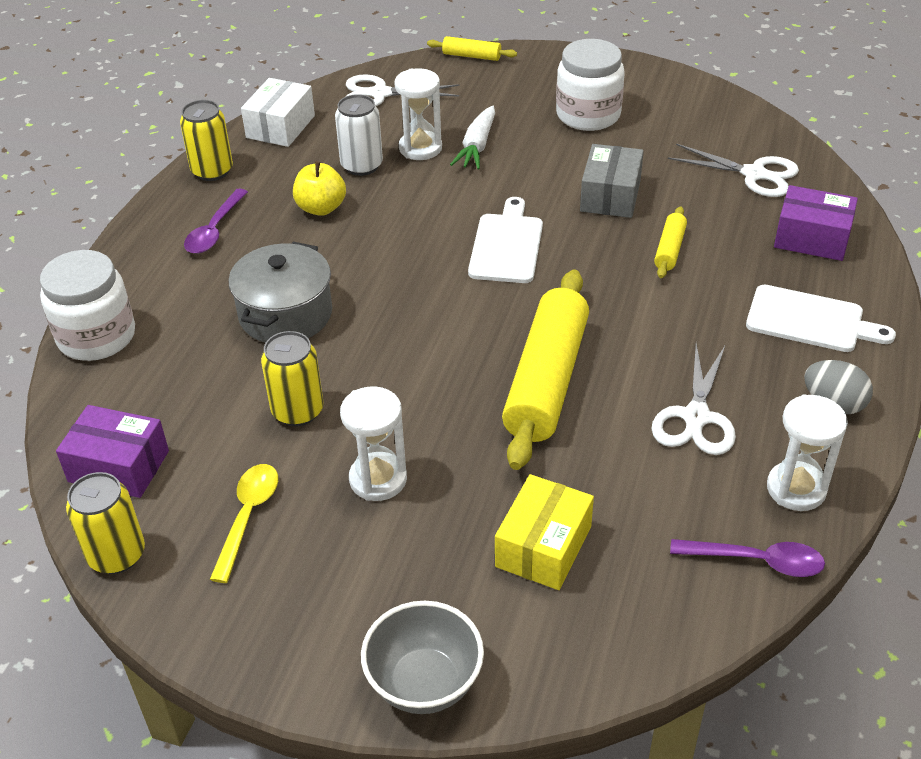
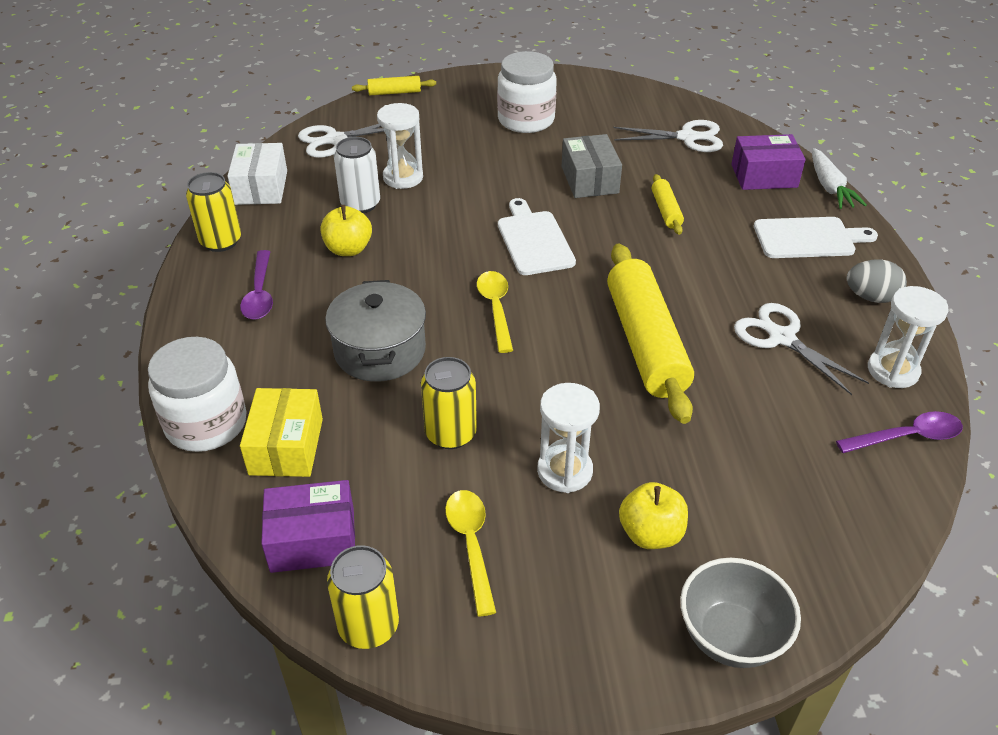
camera: 25 degrees left, 0 degrees up
(417, 564) = (650, 533): none -> yellow apple
(421, 304) = (496, 309): none -> yellow spoon
(477, 146) = (451, 165): white carrot -> white carrot (829, 187)
(543, 547) = (742, 482): yellow box -> yellow box (286, 446)
(696, 417) = (781, 338): white scissors -> white scissors turned 150 degrees clockwise

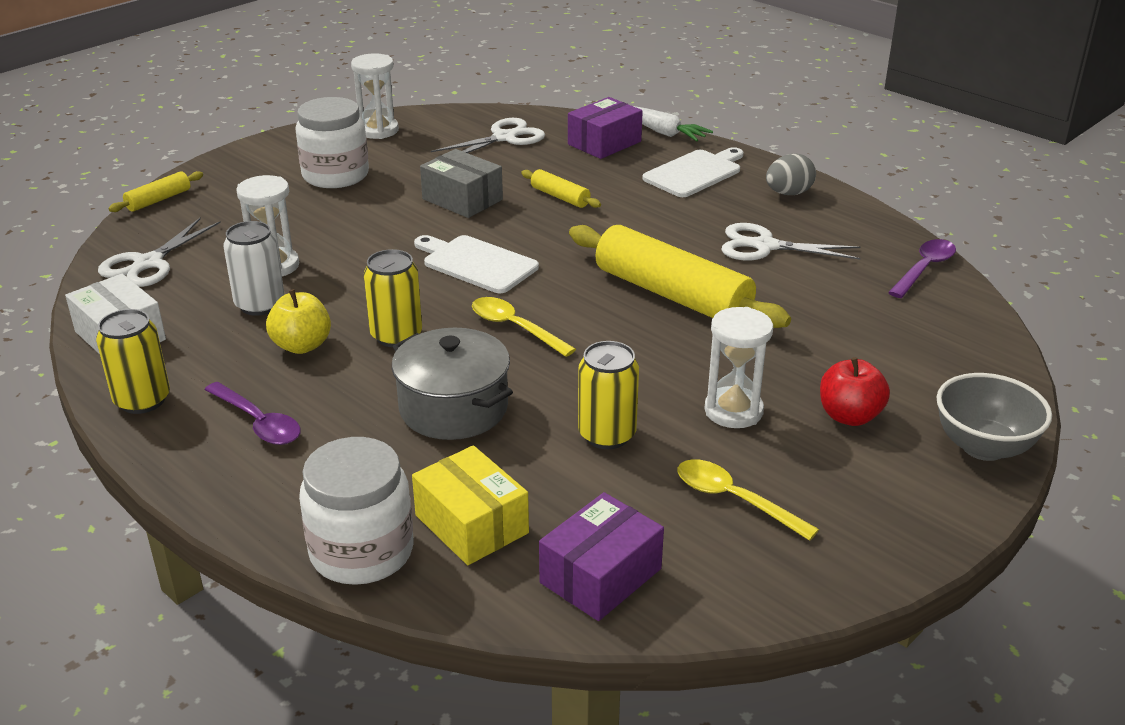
camera: 40 degrees left, 10 degrees down
(368, 626) = (736, 603): yellow can -> yellow can (396, 335)
(650, 533) = (849, 416): yellow apple -> red apple
(893, 370) = (863, 233): white hourglass -> white hourglass (378, 130)

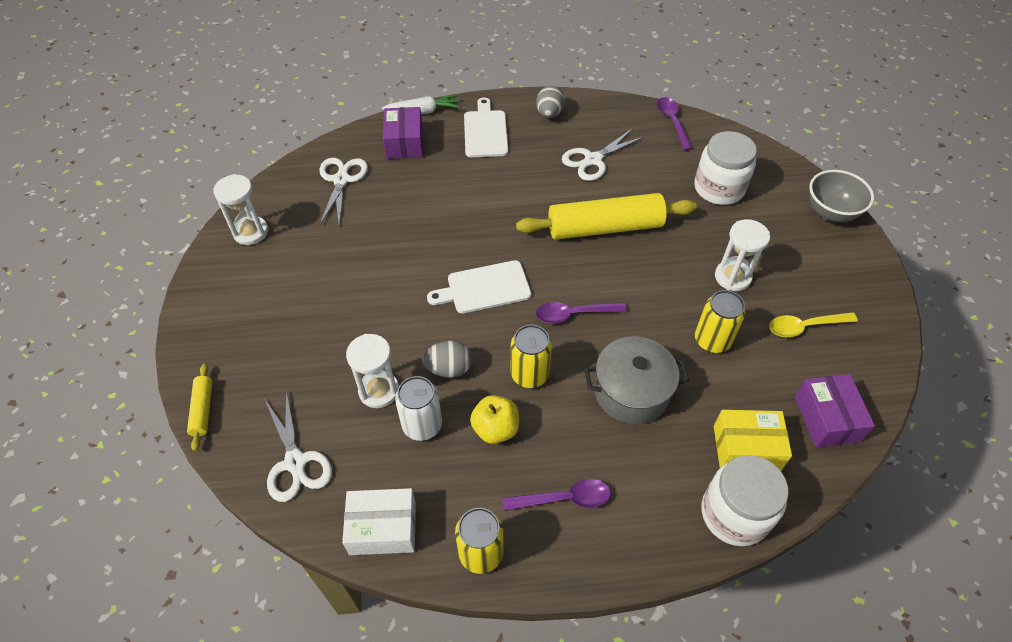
camera: 50 degrees left, 20 degrees up
(335, 175) = (289, 290): white jar -> white jar (719, 188)
(346, 289) = (449, 369): none -> grey egg
(462, 199) = (398, 247): grey box -> none
(515, 328) = (574, 314): yellow spoon -> purple spoon
(560, 197) = (447, 203): yellow rolling pin -> none
(849, 416) = (771, 239): red apple -> none

